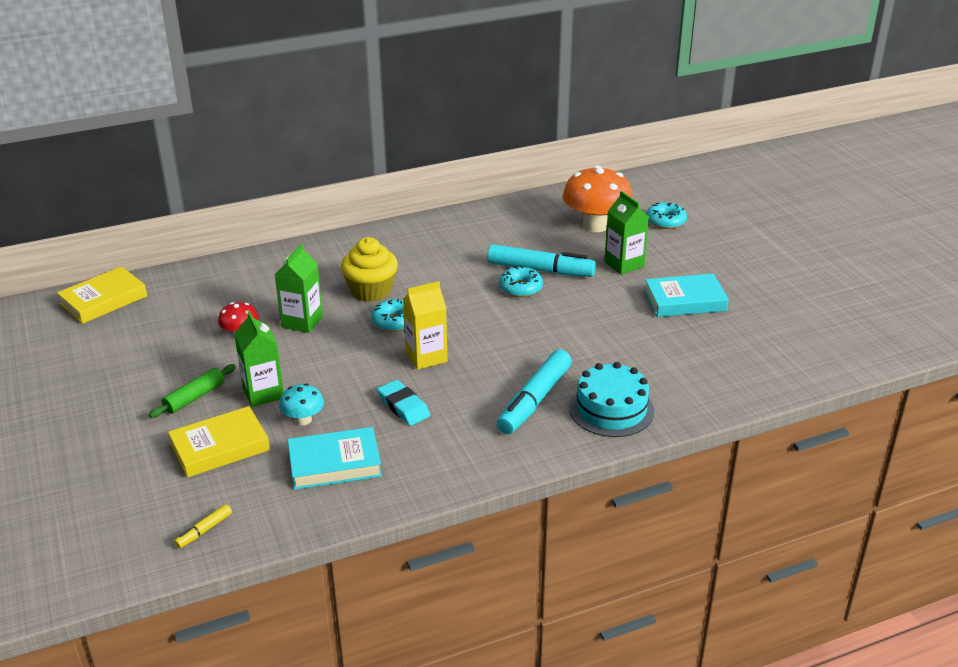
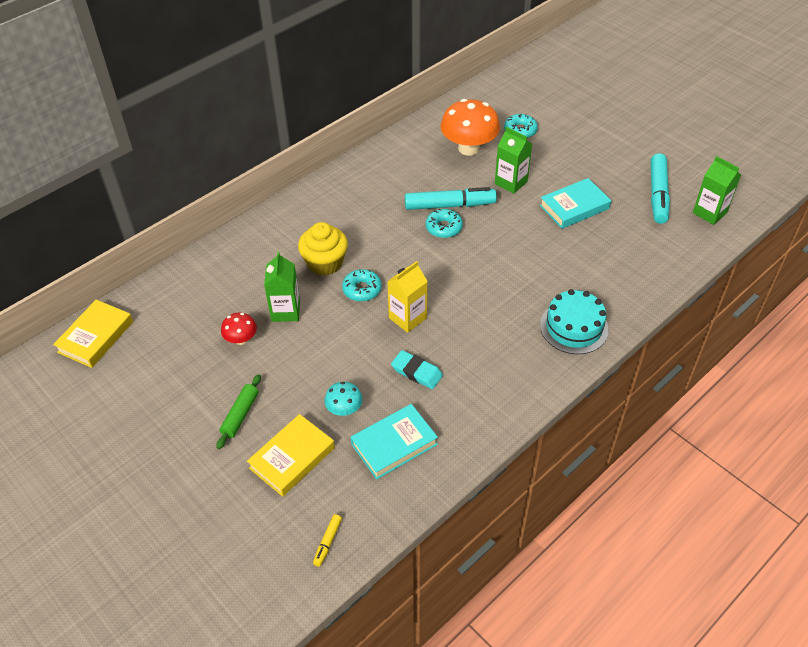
camera: 20 degrees left, 15 degrees up
(263, 393) = (296, 393): green carton -> green carton (709, 213)
(534, 400) = (513, 336): turquoise marker -> turquoise marker (657, 194)

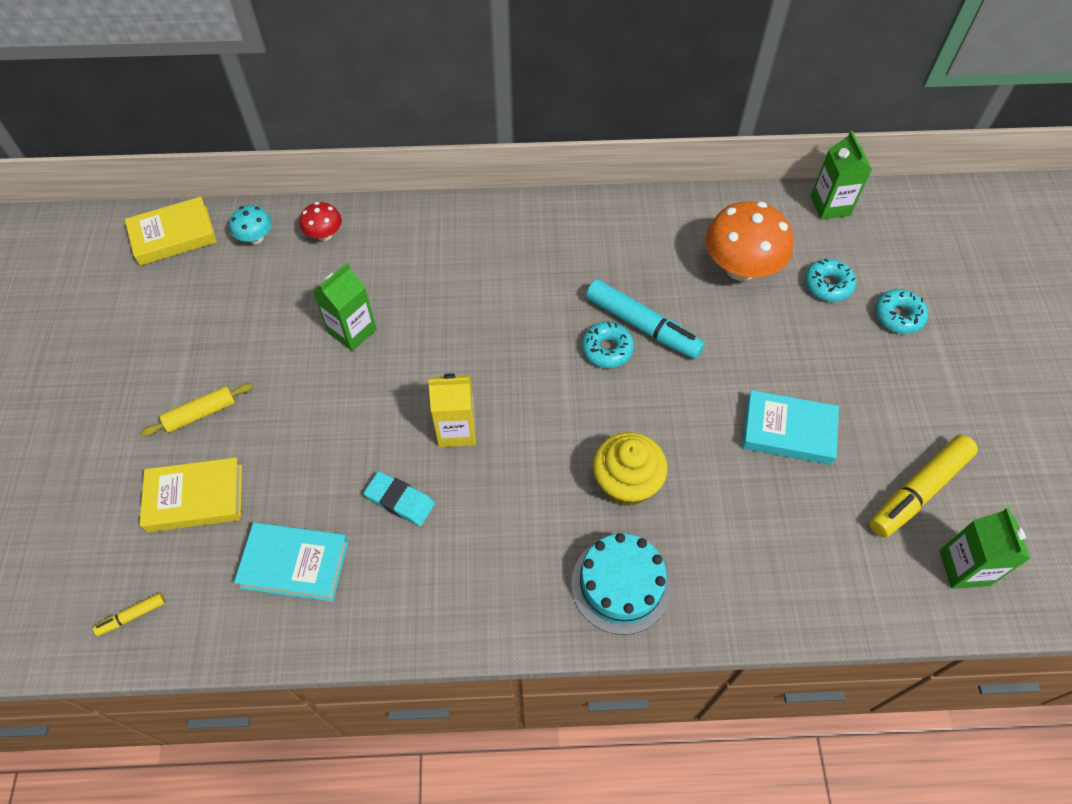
camera: 40 degrees right, 10 degrees up
(240, 415) = (201, 413): green rolling pin -> yellow rolling pin
(241, 339) = (283, 332): red mushroom -> red mushroom (324, 235)
(325, 263) = (443, 303): yellow cupcake -> yellow cupcake (626, 483)
(344, 409) = (291, 485): turquoise mushroom -> turquoise mushroom (256, 238)
(362, 289) = (447, 361): turquoise donut -> turquoise donut (898, 316)
(417, 372) = (400, 500): turquoise eraser -> turquoise eraser turned 45 degrees counterclockwise
(511, 182) = (744, 345): green carton -> green carton (830, 206)
(657, 194) = (918, 491): turquoise marker -> yellow marker

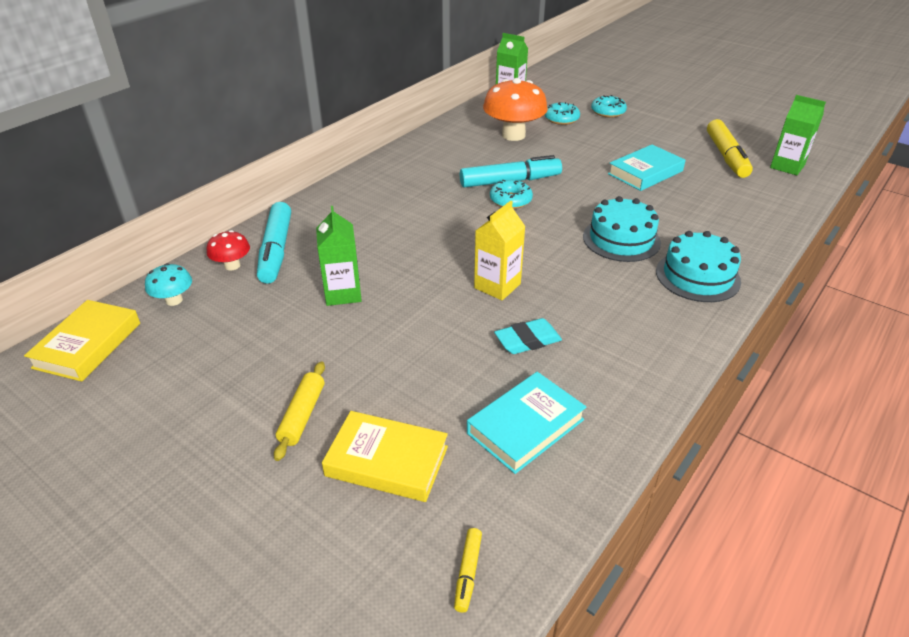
camera: 50 degrees left, 20 degrees down
(195, 498) = (387, 461): yellow book -> yellow book turned 75 degrees clockwise
(368, 244) = (276, 250): none -> turquoise marker
(626, 483) = (621, 239): yellow cupcake -> turquoise cake

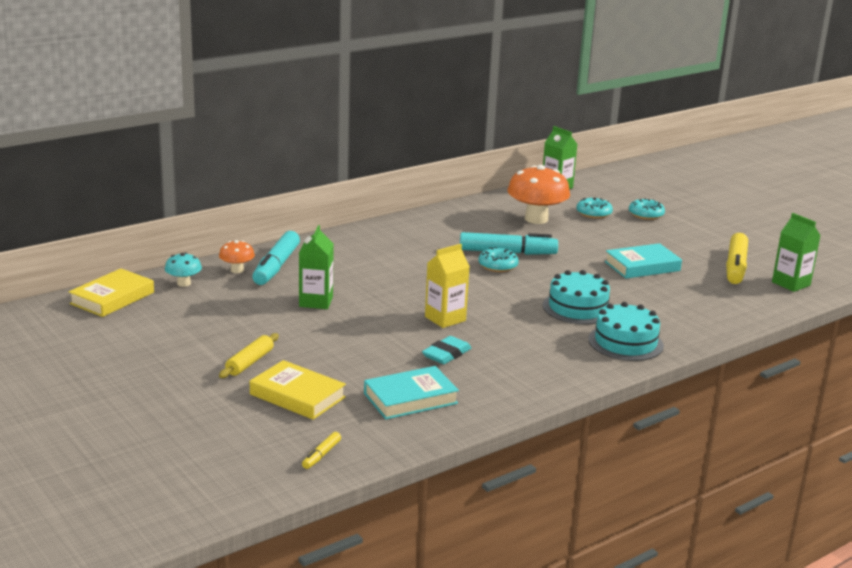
camera: 15 degrees right, 15 degrees down
(232, 265) = (237, 270): red mushroom -> orange mushroom
(527, 340) = (446, 354): turquoise eraser -> turquoise eraser turned 45 degrees counterclockwise

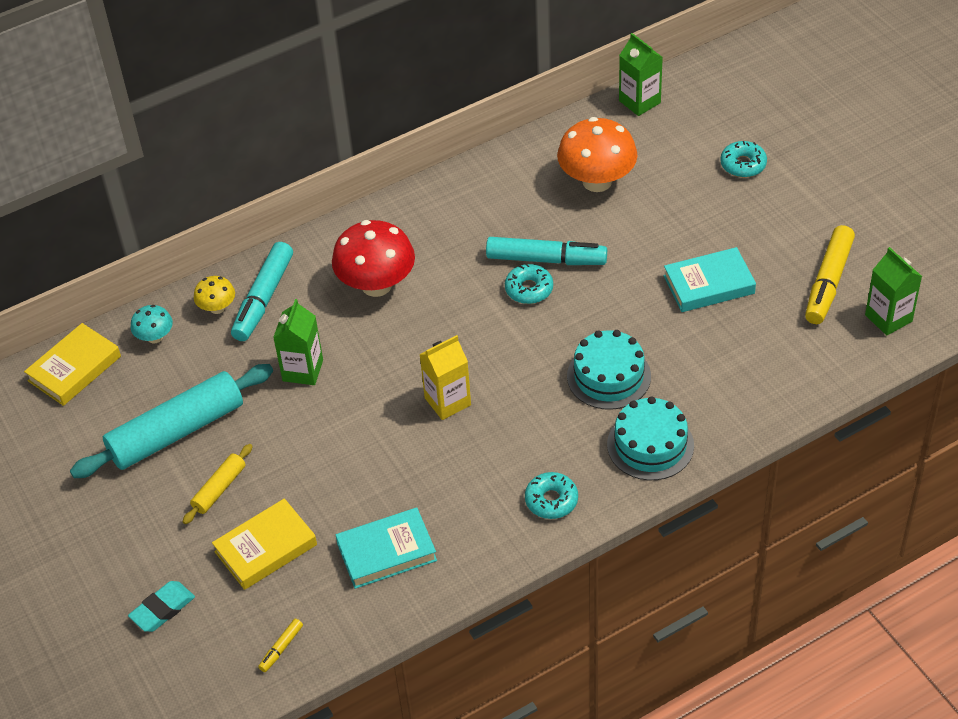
camera: 10 degrees right, 25 degrees up
(207, 331) = (176, 432): none -> turquoise rolling pin
(237, 270) = (217, 308): orange mushroom -> yellow mushroom
(297, 396) = (266, 548): yellow book -> yellow book turned 75 degrees counterclockwise
(371, 261) = (376, 285): none -> red mushroom
(446, 354) = (438, 471): turquoise eraser -> turquoise eraser (162, 609)
(593, 213) = (675, 164): turquoise donut -> turquoise donut (551, 500)

